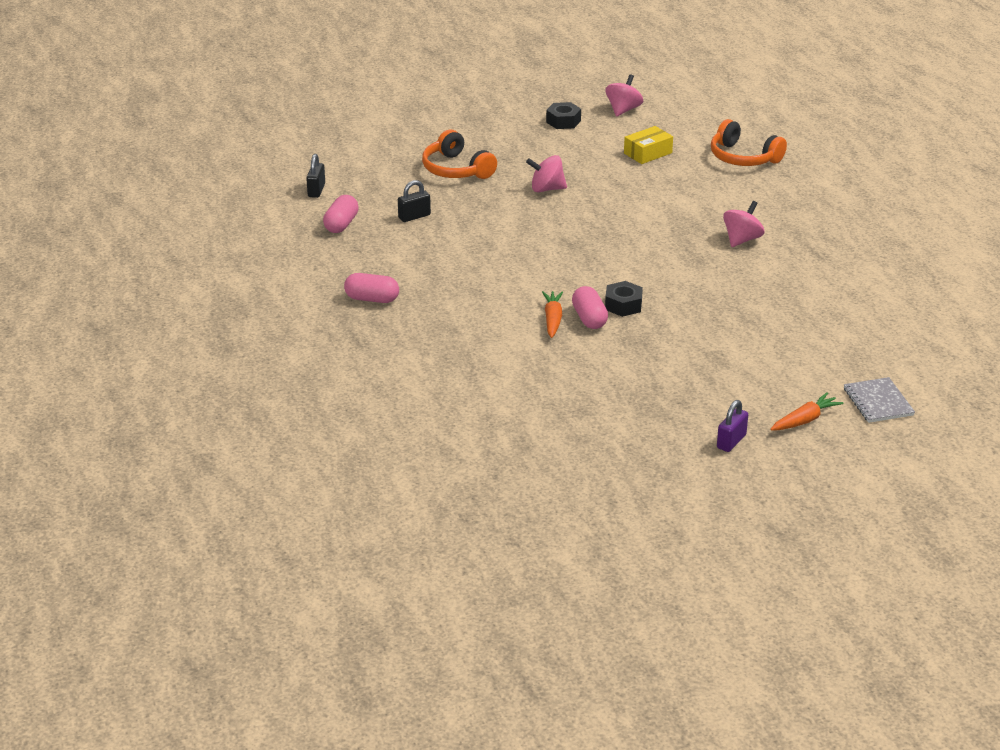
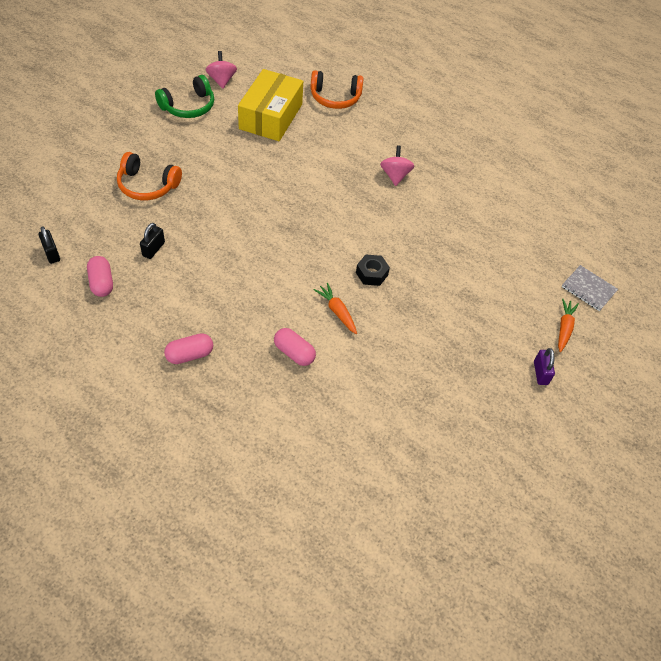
camera: 40 degrees left, 20 degrees up
(546, 189) = (229, 179): pink spinning top -> none
(563, 121) = (188, 106): black nut -> green headphones
(589, 319) = (360, 298): pink capsule -> pink capsule (294, 353)
(648, 153) = (271, 116): yellow box -> yellow box, size x1.99

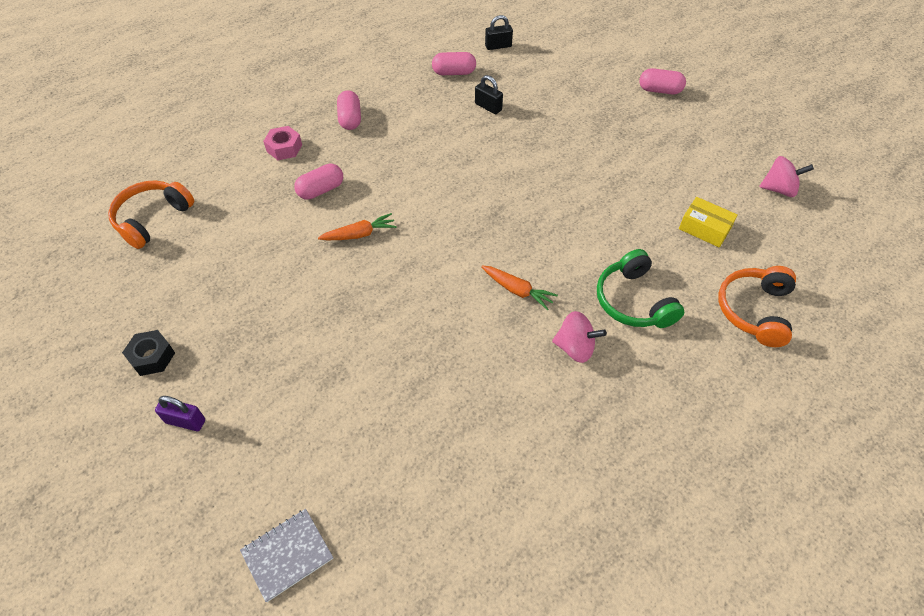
camera: 110 degrees right, 0 degrees up
(113, 138) = (659, 90): none -> pink capsule
(147, 185) = (581, 109): orange headphones -> orange headphones (152, 219)
(188, 106) = (720, 153): green headphones -> green headphones (633, 301)
(245, 400) = (284, 148): none -> pink nut
(271, 116) = (704, 228): yellow box -> yellow box, size x0.50
(371, 274) = (403, 278): black nut -> black nut (152, 357)
(564, 328) = (236, 483): orange carrot -> orange carrot (517, 290)

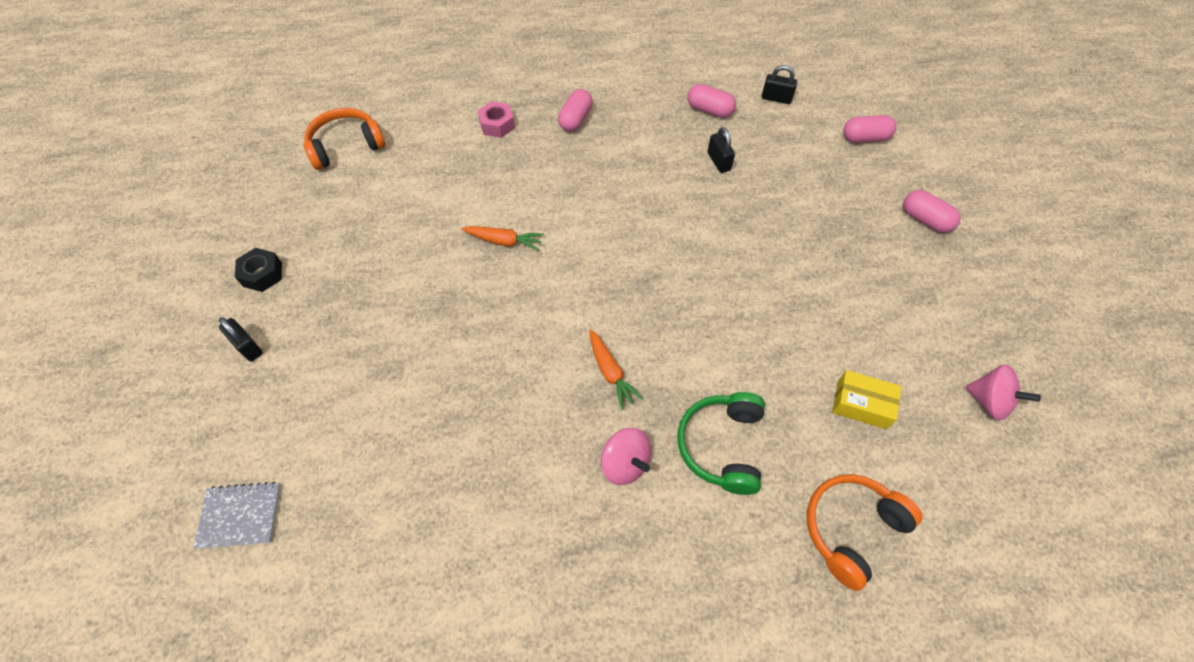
camera: 30 degrees right, 5 degrees up
(185, 421) = (248, 347): purple padlock -> black padlock
(321, 190) = (500, 181): pink capsule -> pink capsule (865, 138)
(704, 228) = (861, 404): yellow box -> yellow box turned 45 degrees counterclockwise

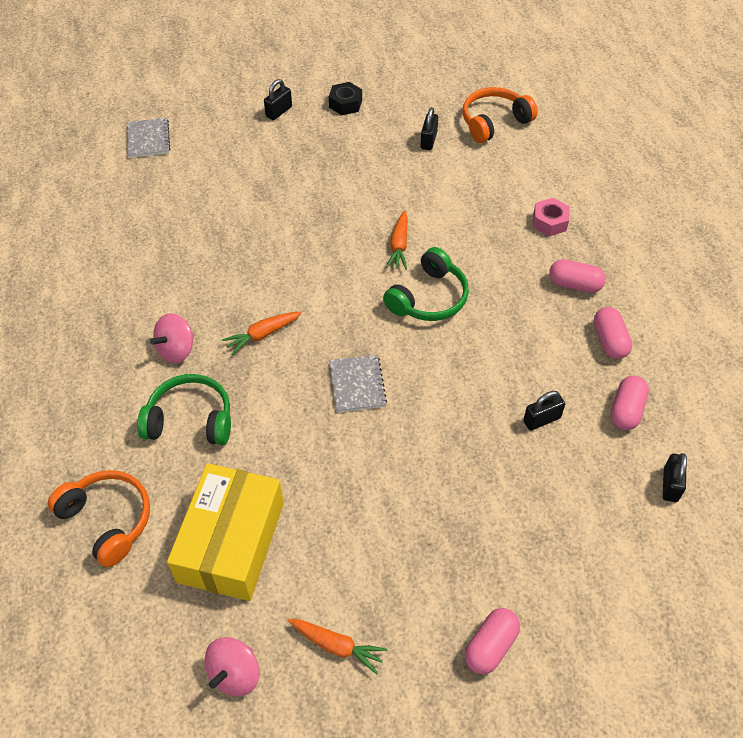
camera: 85 degrees right, 5 degrees down
(346, 146) = (494, 122): orange headphones -> orange headphones turned 90 degrees counterclockwise
(355, 202) = (428, 140): none -> black padlock
(577, 224) = (428, 298): none -> green headphones
(679, 289) = (357, 384): none -> grey notebook
(861, 404) = (231, 542): yellow box -> yellow box, size x1.99
(865, 138) = (623, 588): pink capsule -> pink capsule (609, 341)
(946, 321) = (337, 646): none -> orange carrot

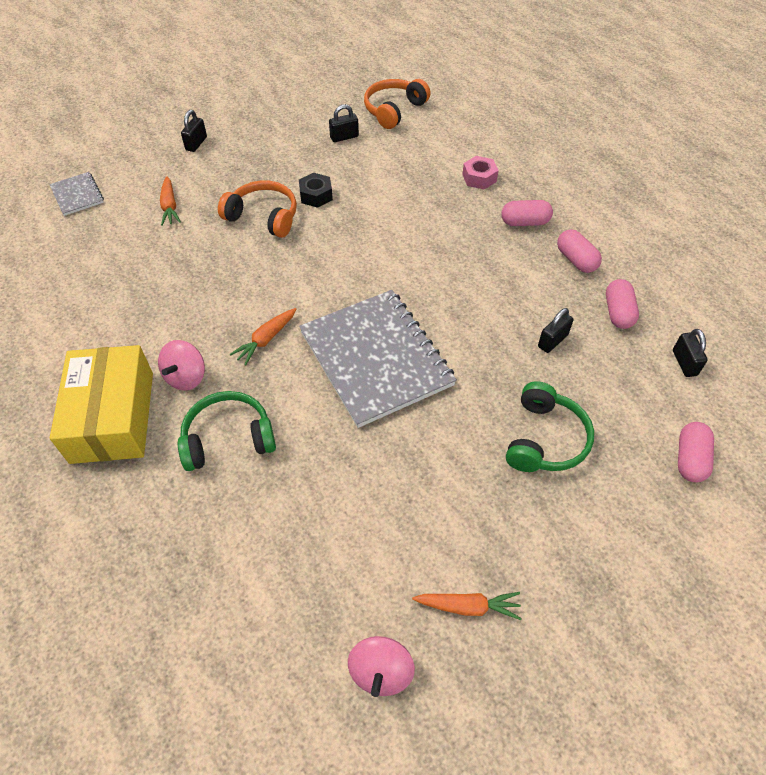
camera: 20 degrees left, 0 degrees up
(107, 520) = (182, 563): orange headphones -> orange headphones (263, 217)
(231, 542) = (320, 542): yellow box -> yellow box (112, 416)
(345, 104) = (255, 124): black nut -> black nut (316, 195)
(357, 384) = (375, 358): grey notebook -> grey notebook, size x2.22
(399, 245) = (358, 229): orange carrot -> orange carrot (170, 206)
(428, 140) = (344, 137): black padlock -> black padlock turned 75 degrees clockwise
(428, 298) = (405, 266): green headphones -> green headphones (545, 439)
(490, 646) = (607, 555): pink capsule -> pink capsule (690, 459)

